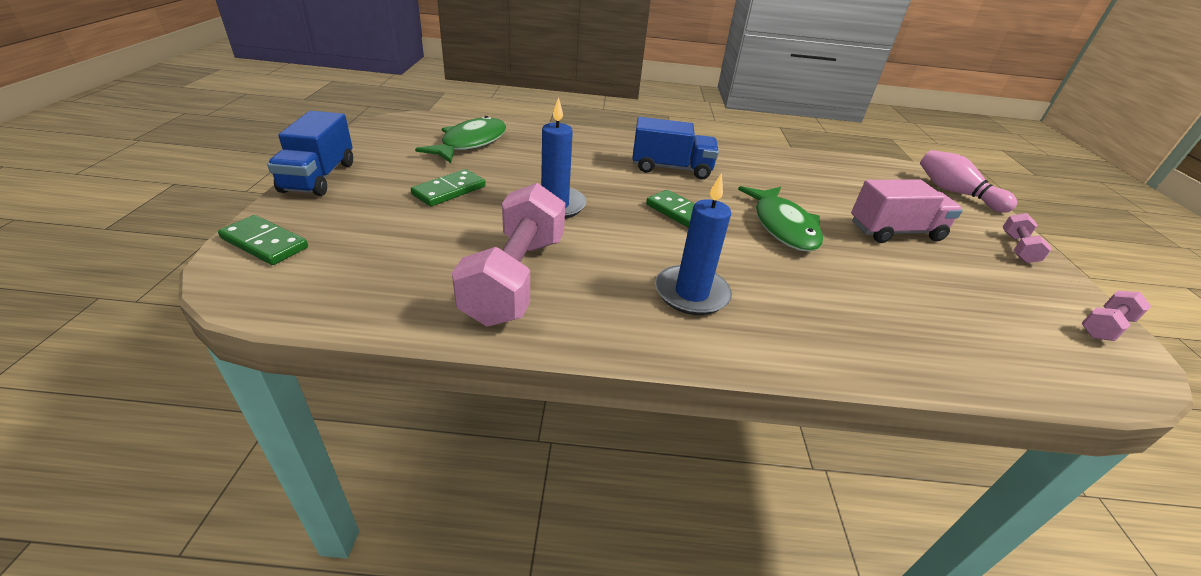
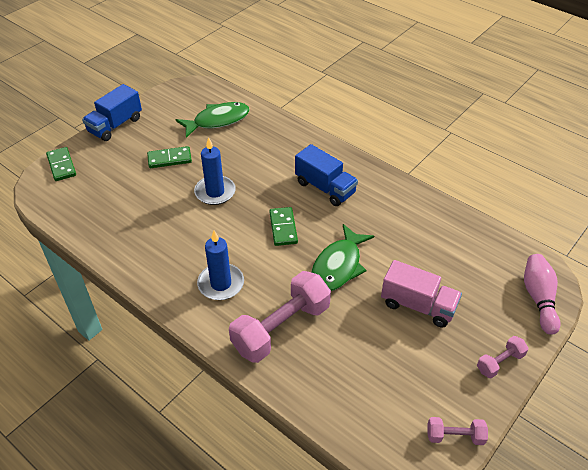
camera: 40 degrees right, 10 degrees up
(515, 278) = (146, 234): pink dumbbell -> pink dumbbell (281, 328)

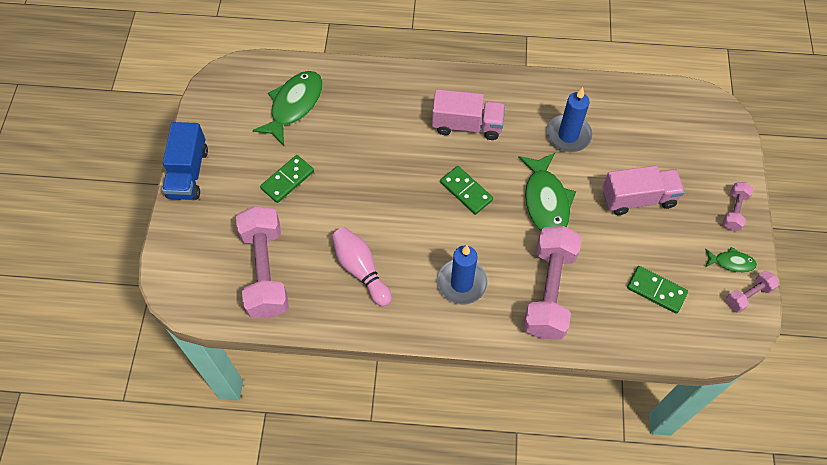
camera: 35 degrees left, 15 degrees up
(61, 165) = (179, 255): green domino -> green domino (656, 290)
(101, 202) = (265, 271): none -> pink dumbbell
(215, 192) = (368, 191): blue candle -> blue candle (568, 135)
(325, 188) = (467, 125): blue truck -> pink truck
(461, 400) = (731, 262): none -> green fish
(538, 298) = (721, 133): pink bowling pin -> pink bowling pin (361, 270)

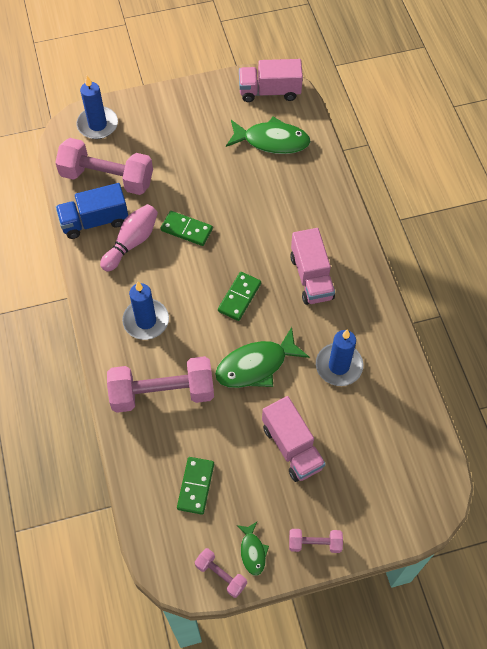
camera: 70 degrees right, 0 degrees up
(187, 261) = (97, 125): none -> blue candle
(188, 173) = (175, 95): blue truck -> blue truck (95, 221)
(231, 87) = (269, 91): none -> pink truck
(265, 271) = (107, 178): pink dumbbell -> pink dumbbell turned 45 degrees clockwise
(287, 180) = (196, 162): green domino -> green domino (186, 230)

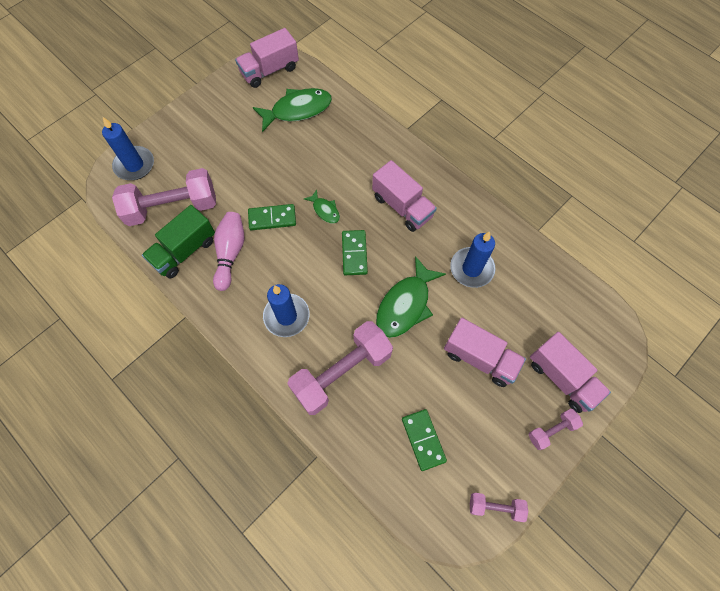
camera: 30 degrees left, 5 degrees up
(95, 221) = (184, 251): blue truck -> green truck
(252, 551) = (507, 469): green fish -> green fish (325, 210)
(356, 505) = (562, 378): none -> pink truck

